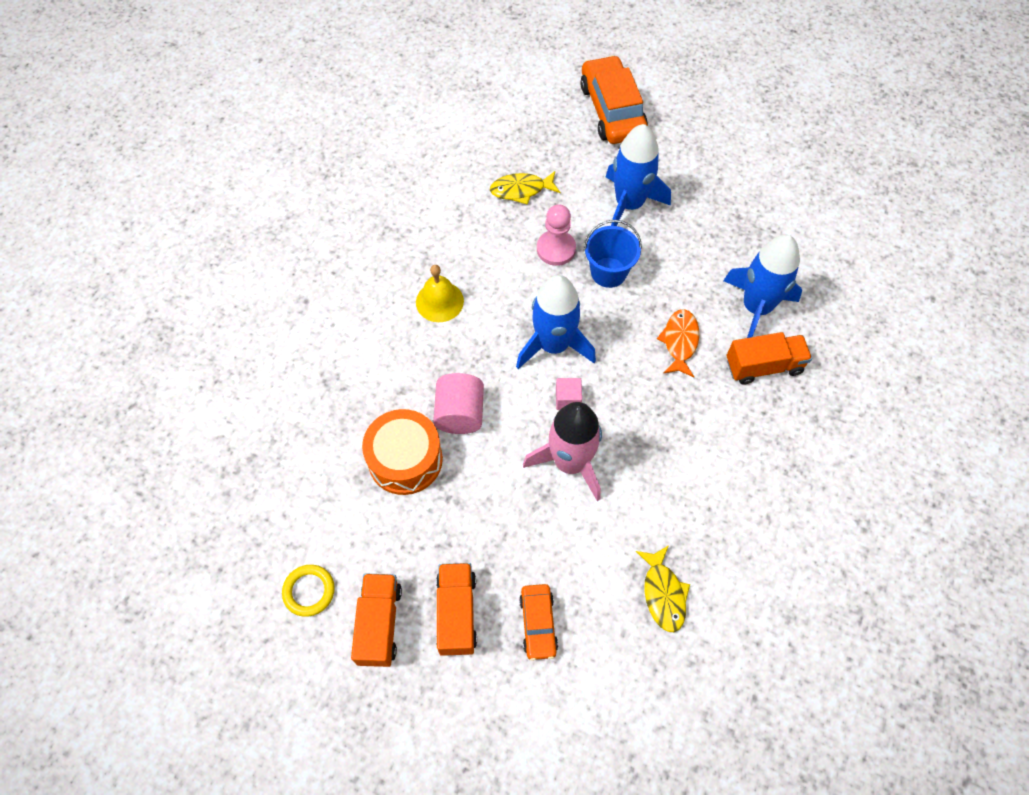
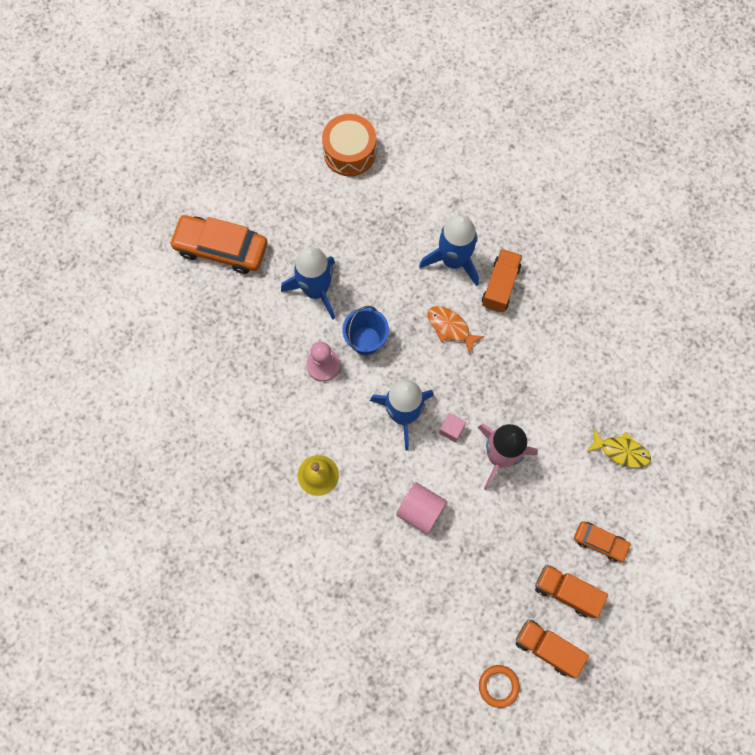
camera: 60 degrees left, 10 degrees up
(309, 591) = (498, 686): yellow ring -> orange ring
(405, 459) = (435, 568): orange drum -> orange drum (349, 152)
(521, 190) = (254, 359): yellow fish -> none

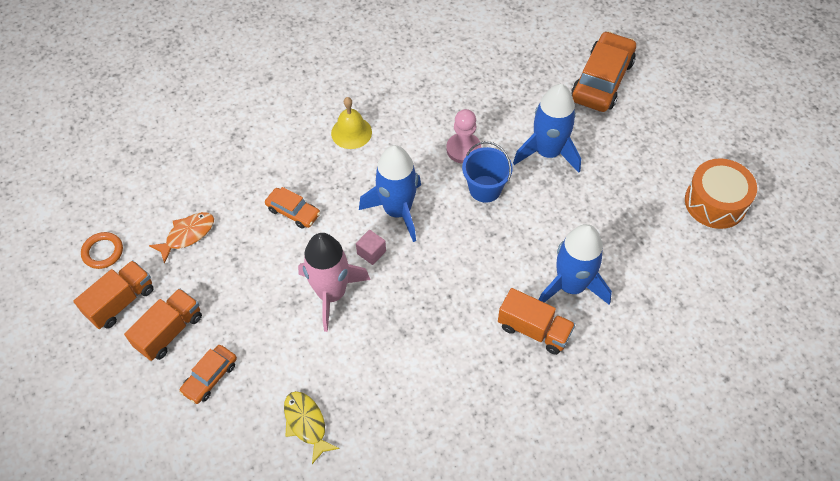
camera: 100 degrees right, 15 degrees down
(420, 510) = (293, 212): pink cylinder -> orange car
(450, 327) = (488, 270): orange fish -> orange fish (187, 235)
(621, 451) = (306, 424): yellow fish -> yellow fish turned 120 degrees clockwise

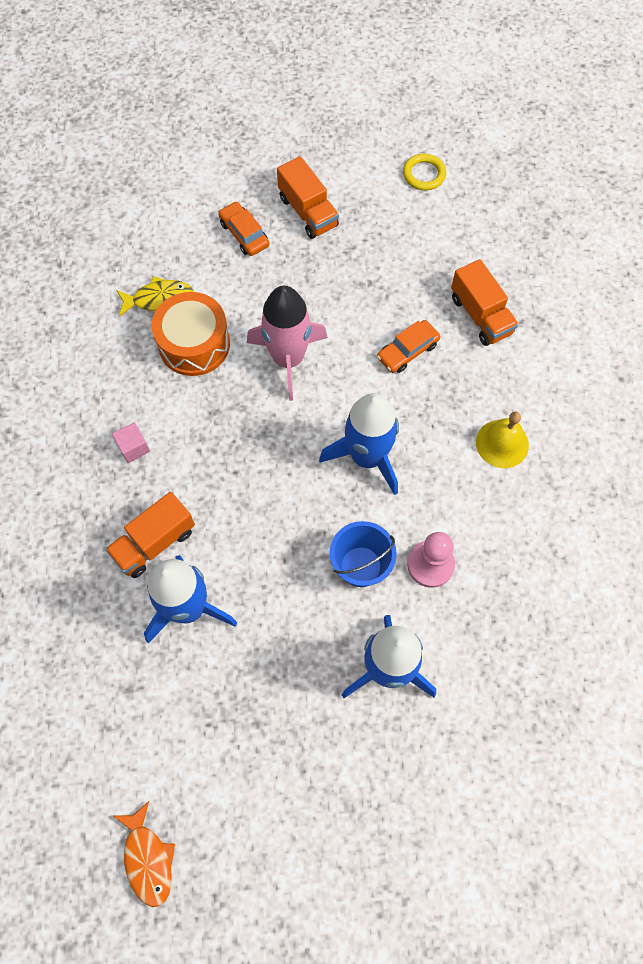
camera: 110 degrees right, 10 degrees up
(103, 252) = (424, 174): orange ring -> yellow ring
(121, 302) = (358, 180): orange truck -> orange truck (480, 315)
(187, 235) = (416, 248): orange fish -> orange fish (148, 859)
(371, 252) = (323, 412): pink cube -> pink cube (133, 447)
(602, 80) = (488, 809): orange car -> none
(715, 202) = (223, 860): orange drum -> orange drum (194, 344)

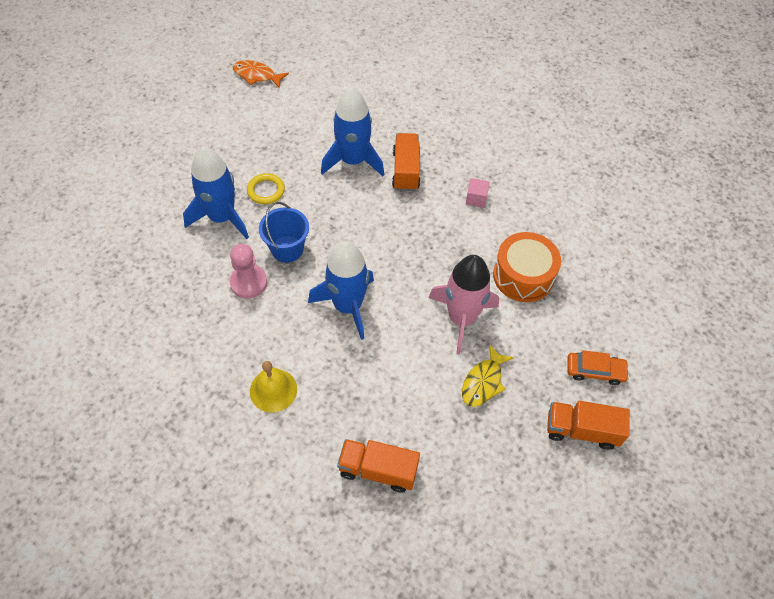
camera: 130 degrees right, 10 degrees down
(159, 299) = (579, 281): yellow fish -> yellow fish (483, 382)
(407, 351) = (397, 394): orange car -> none
(424, 174) = (549, 555): yellow ring -> yellow ring (266, 191)

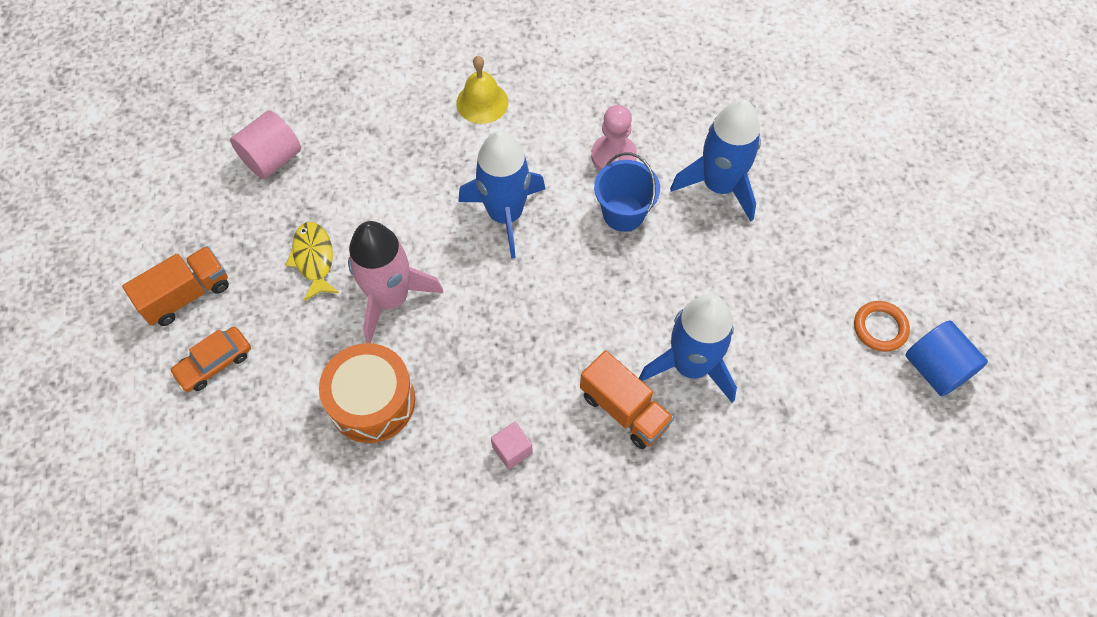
camera: 135 degrees right, 5 degrees up
(253, 104) = (880, 328): none -> orange ring
(257, 75) = (935, 369): orange fish -> blue cylinder
(266, 191) = (722, 248): yellow ring -> none
(378, 470) = (335, 122): orange truck -> none
(446, 482) = (272, 159): none -> pink cylinder

